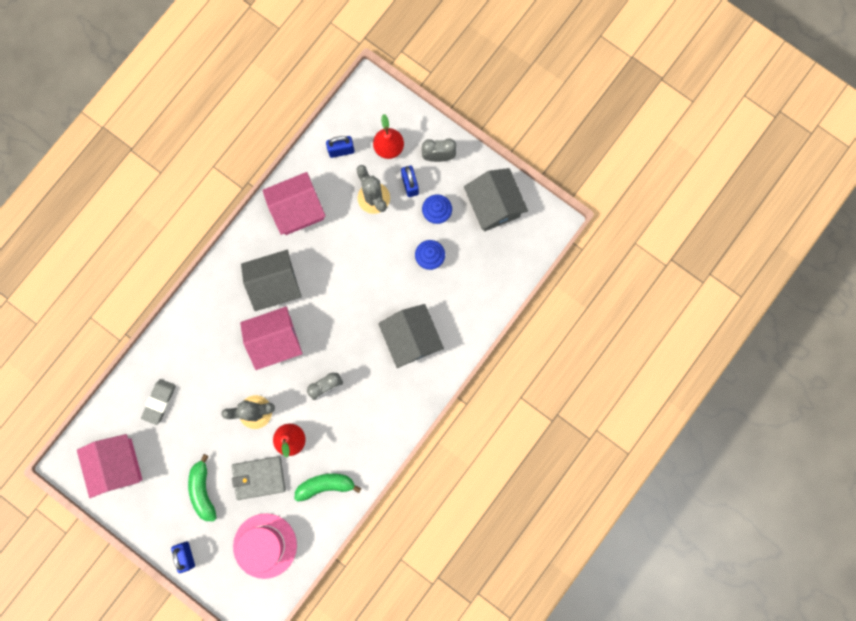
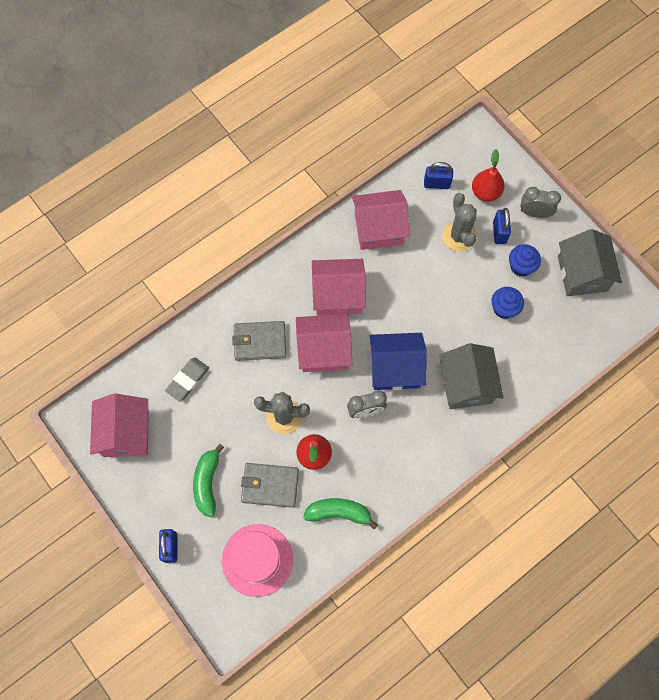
camera: 15 degrees right, 10 degrees down
(215, 348) = (259, 342): none -> grey wallet
(275, 284) = (338, 295): grey house -> pink house
(344, 341) = (395, 368): none -> blue house

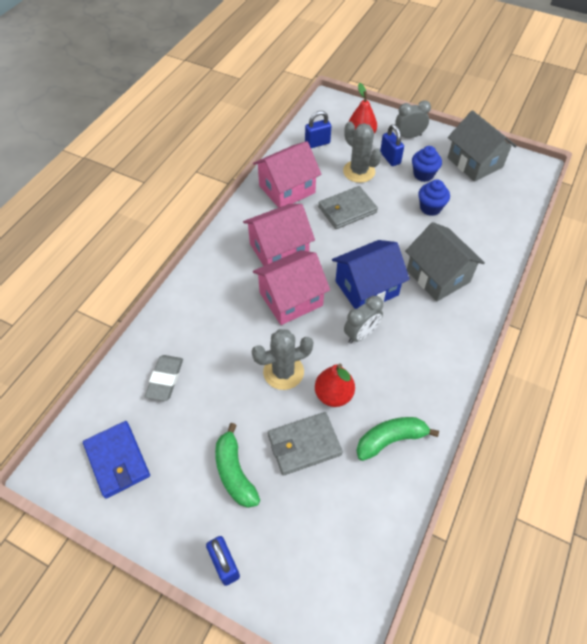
camera: 25 degrees left, 15 degrees down
(126, 433) = (117, 460): pink house -> blue wallet
(257, 560) = (332, 530): pink hat -> none
(259, 342) = (224, 316): grey wallet -> grey wallet (347, 210)

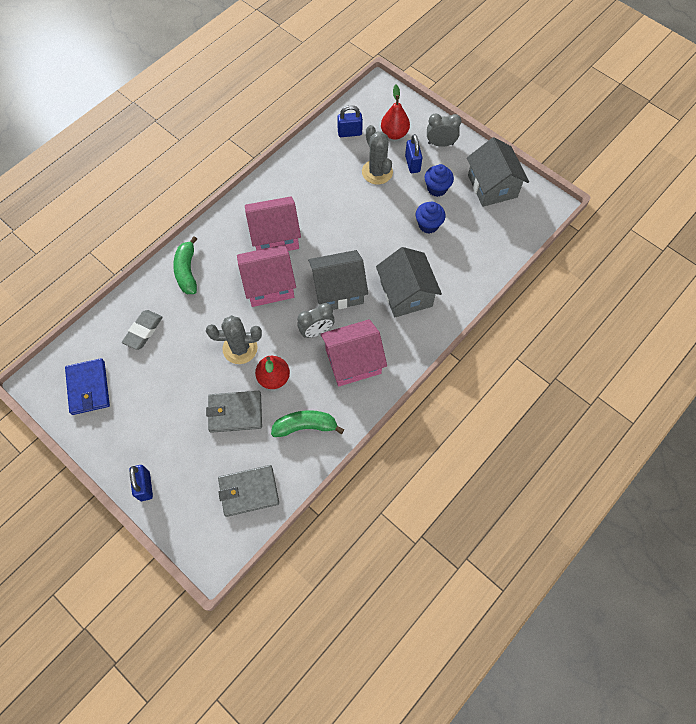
camera: 15 degrees right, 10 degrees up
(234, 472) = (174, 420): green banana -> green banana (187, 271)
(287, 189) = (303, 176): pink house -> pink house (353, 361)
(347, 210) = (350, 209): grey wallet -> grey wallet (248, 491)
(366, 288) = (338, 290): blue house -> grey house

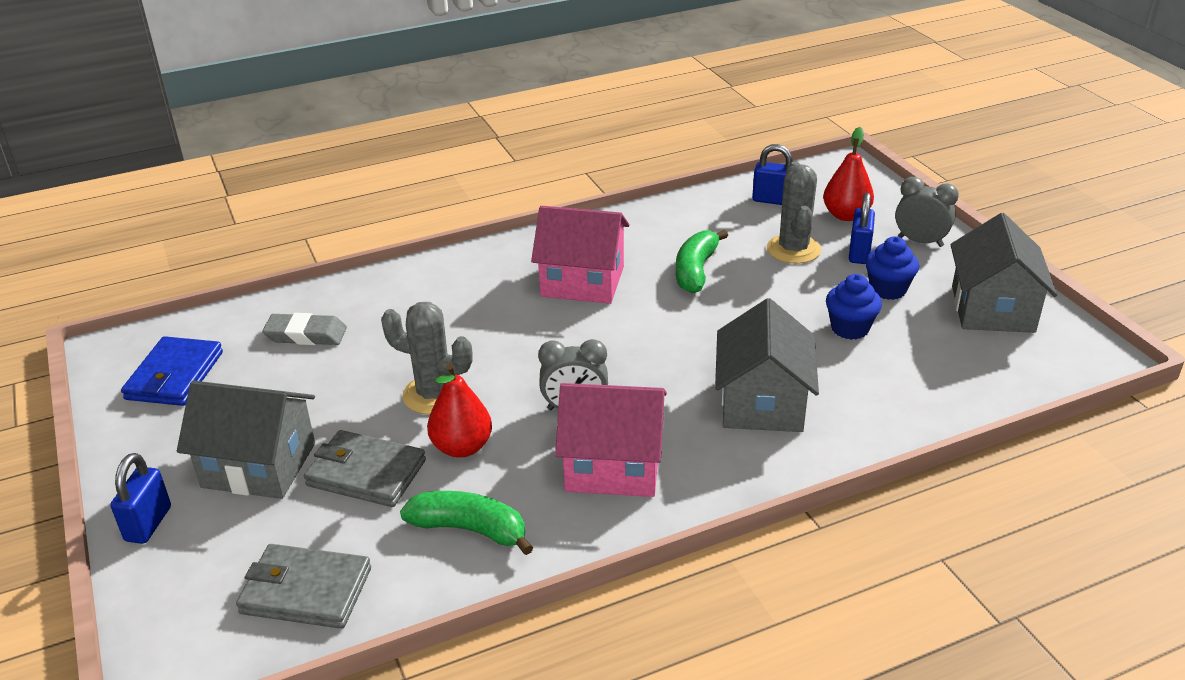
camera: 25 degrees right, 30 degrees down
(143, 331) = (306, 334): grey eraser -> grey eraser turned 45 degrees clockwise
(187, 271) = (422, 286): green banana -> green banana (696, 271)
(269, 285) = (534, 333): pink house -> none
(338, 290) = (644, 368): grey house -> grey house (259, 465)

